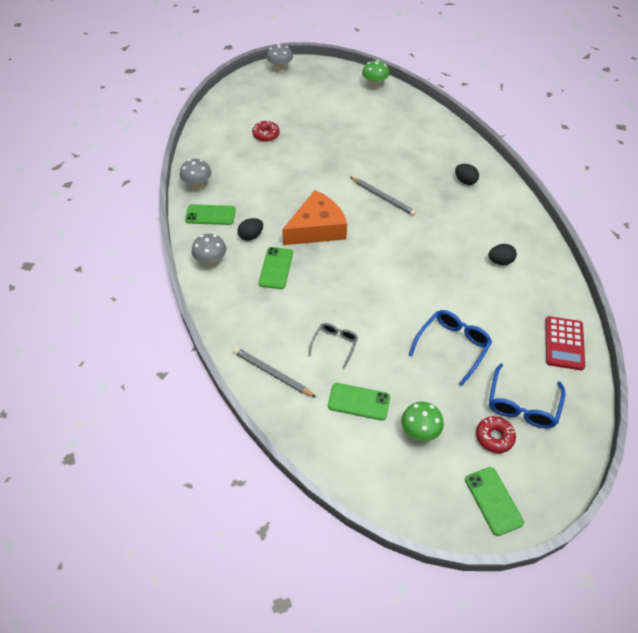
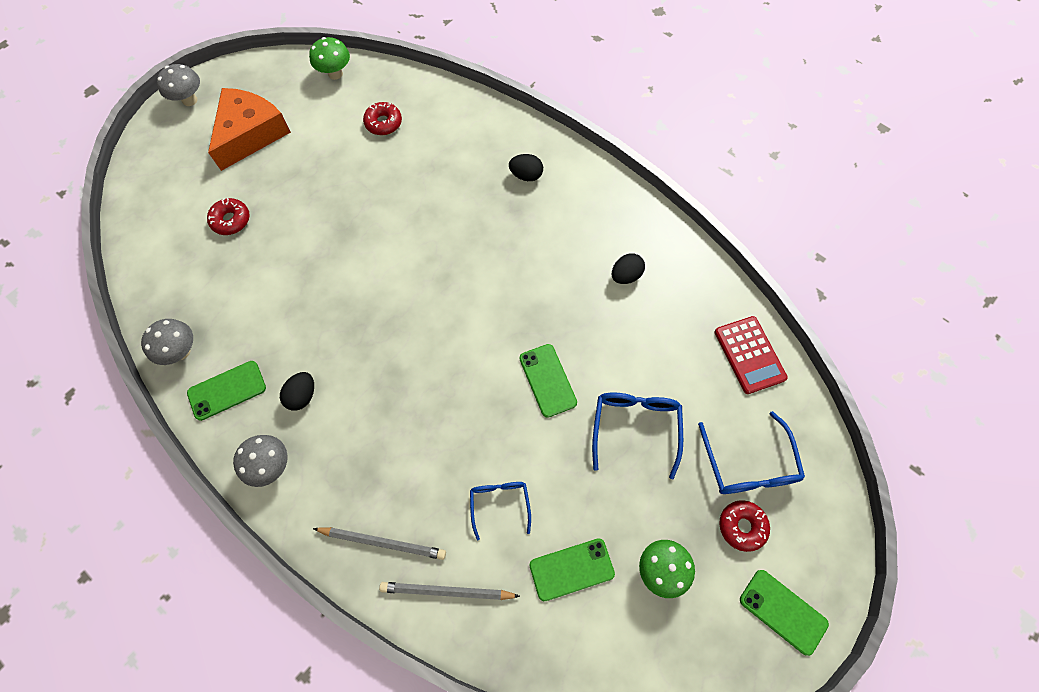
camera: 30 degrees left, 15 degrees up
(276, 268) = (363, 429): green phone -> green phone (547, 380)
(317, 228) = (382, 339): orange cheese -> orange cheese (250, 134)
(335, 344) = (499, 503): grey glasses -> blue glasses
(382, 197) = (440, 249): grey pencil -> grey pencil (382, 542)
(388, 120) = (383, 123): none -> red donut

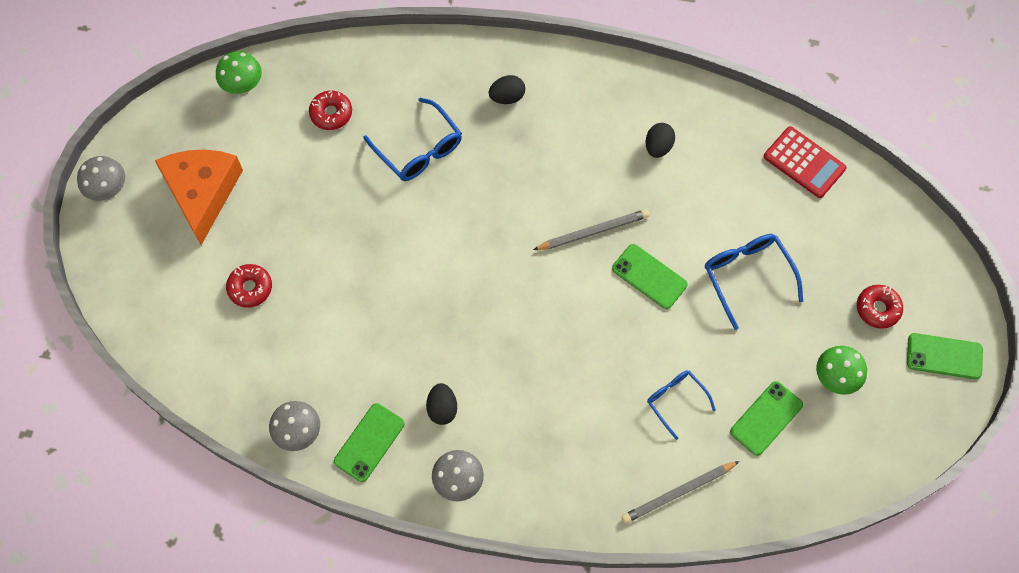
camera: 30 degrees left, 0 degrees up
(382, 542) = (599, 487): grey pencil -> grey pencil (593, 232)
(748, 464) = (855, 256): blue glasses -> blue glasses (419, 149)

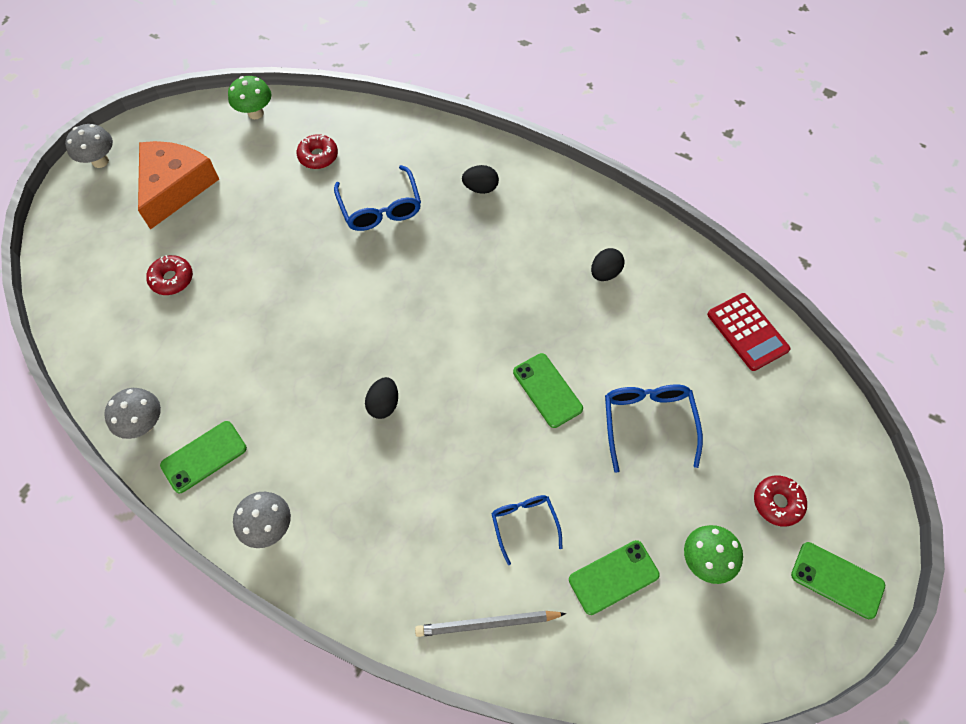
camera: 20 degrees right, 5 degrees down
(442, 408) = (288, 448): black egg -> black egg (384, 404)
(593, 232) = (509, 330): grey pencil -> none

